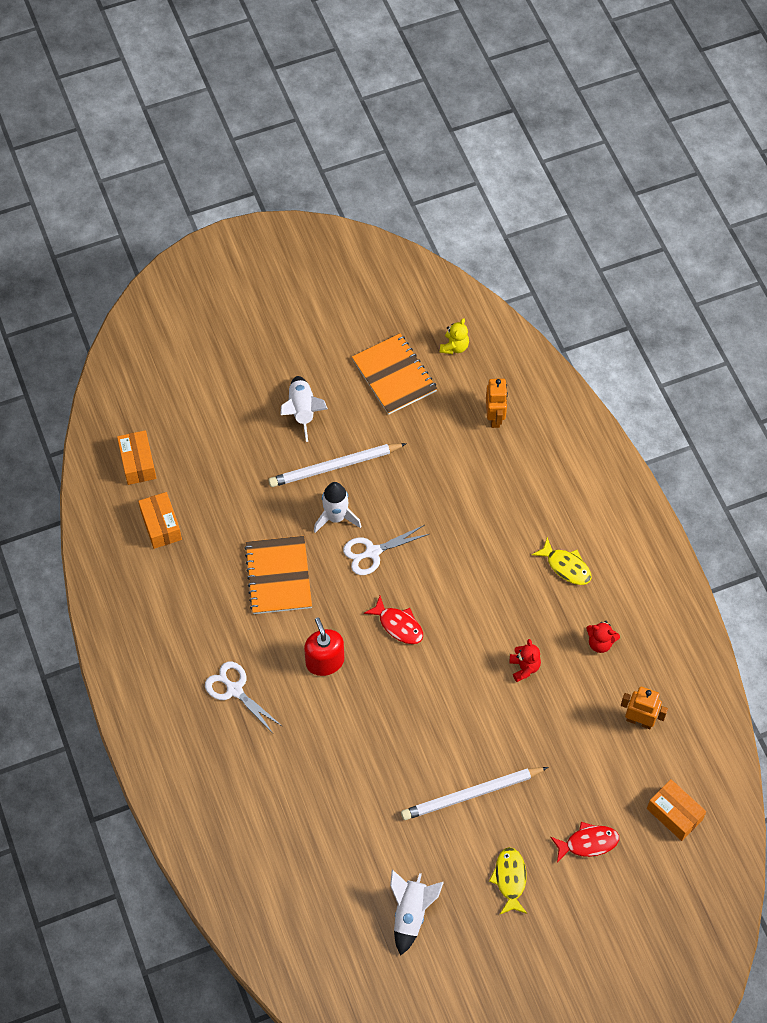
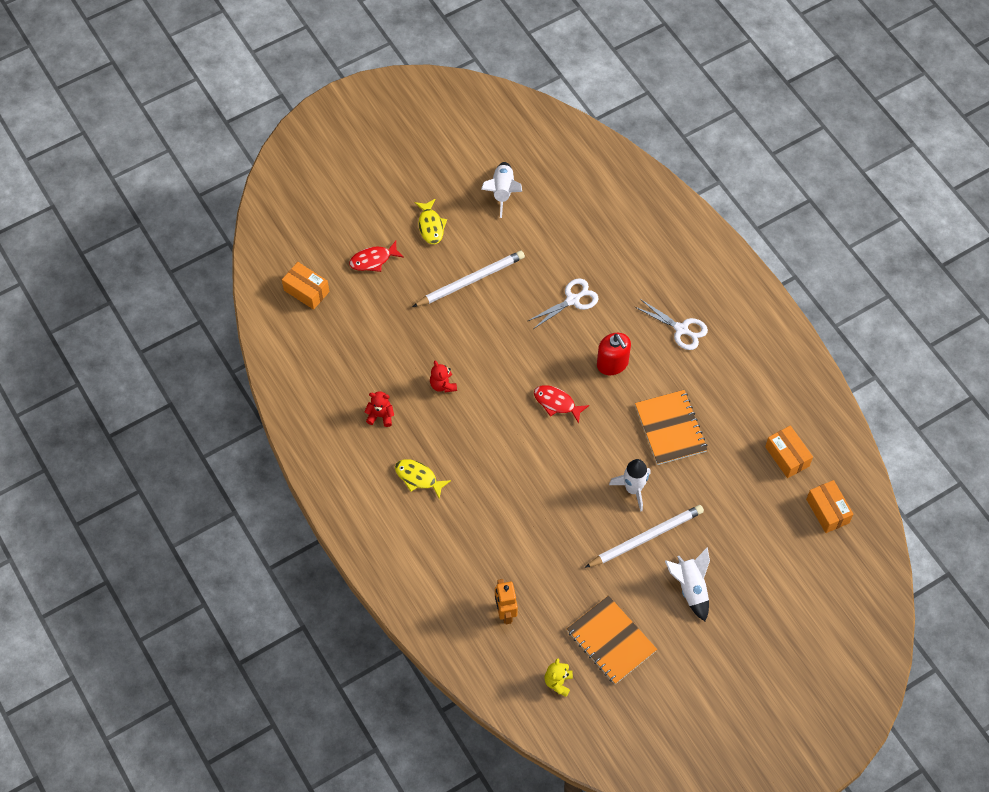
camera: 170 degrees right, 0 degrees up
(373, 552) = (593, 463): white scissors -> white scissors (572, 300)
(639, 721) = (341, 357): orange robot -> none

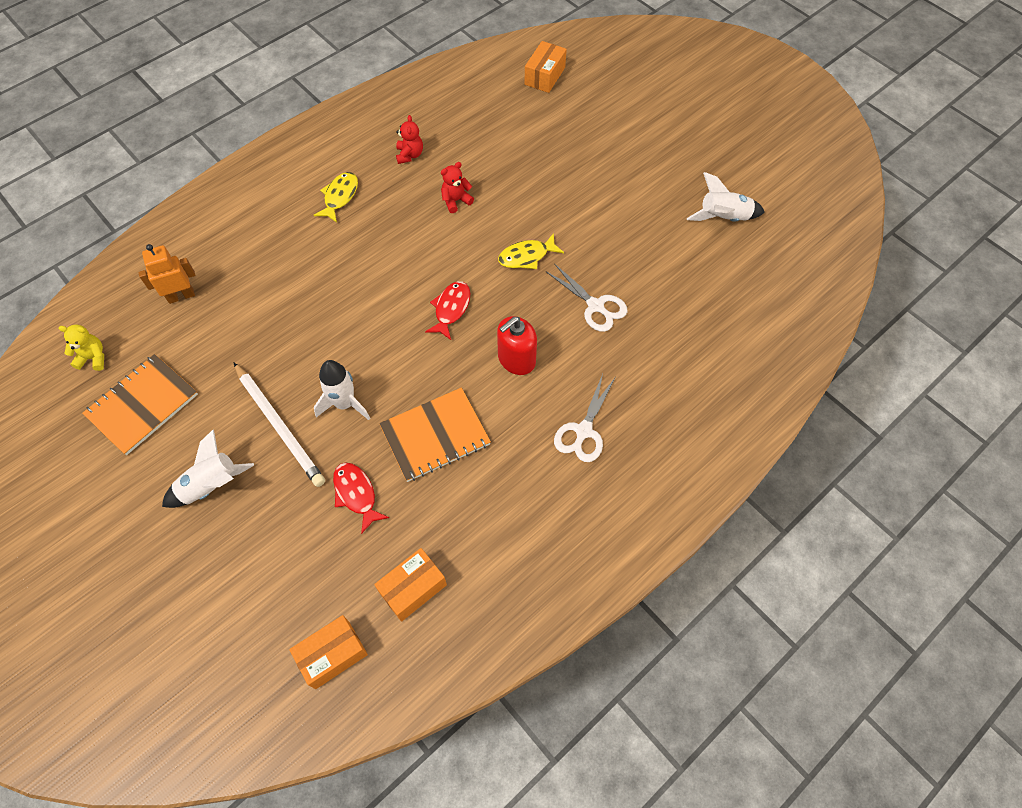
camera: 80 degrees right, 0 degrees up
(373, 260) = (597, 120): red fish -> red fish (356, 494)
(431, 226) = (655, 161): yellow fish -> yellow fish (526, 256)
(470, 280) = (595, 205): white pencil -> none

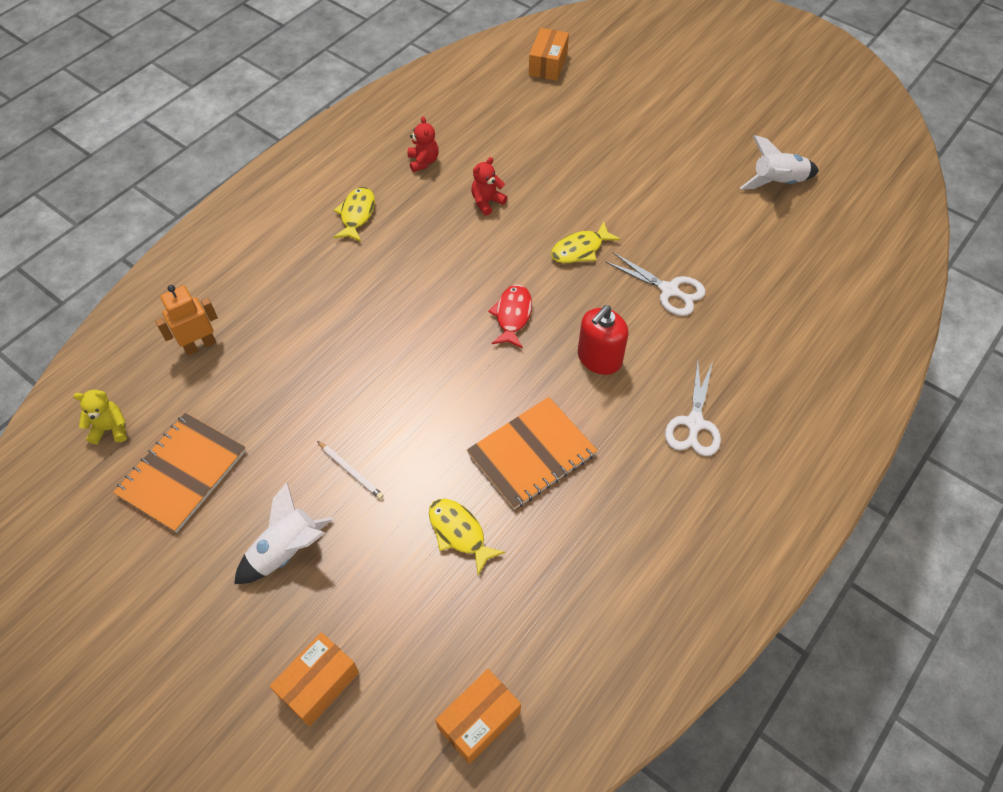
camera: 10 degrees left, 5 degrees down
(279, 426) = (351, 471): white pencil -> white pencil, size x0.48
(344, 403) = (420, 435): white rocket -> none
(356, 494) = (459, 533): red fish -> yellow fish
(413, 588) = (552, 627): orange box -> orange box (319, 684)

